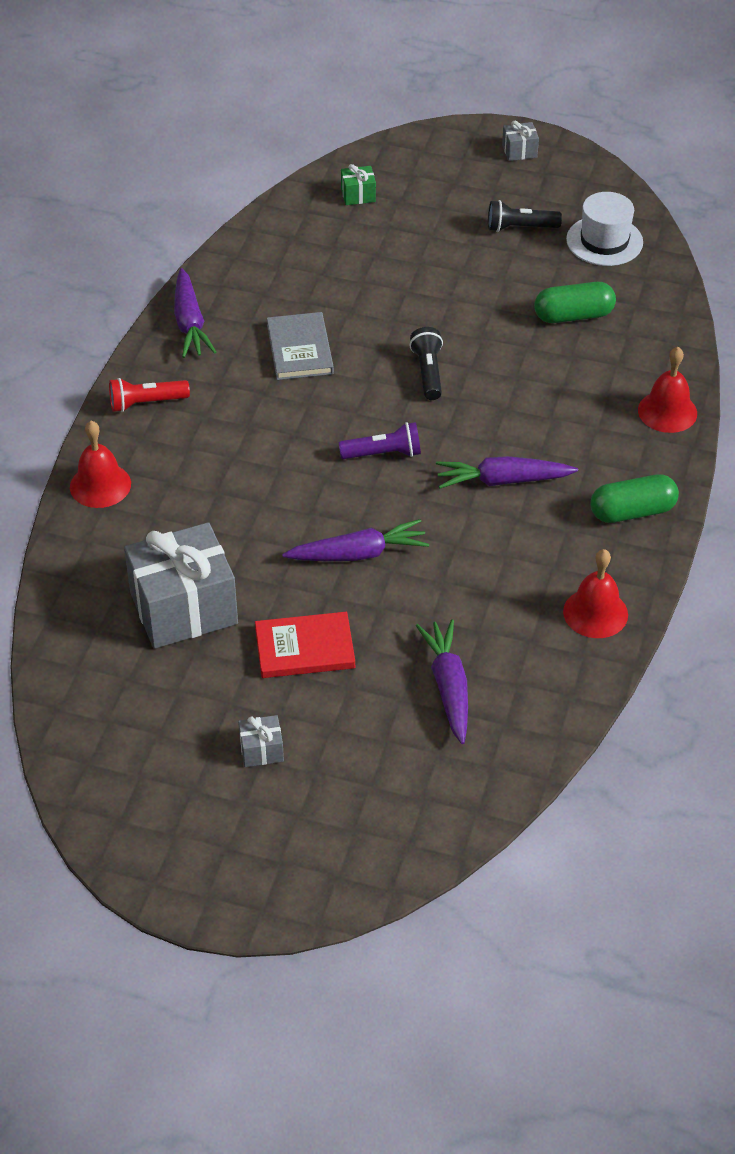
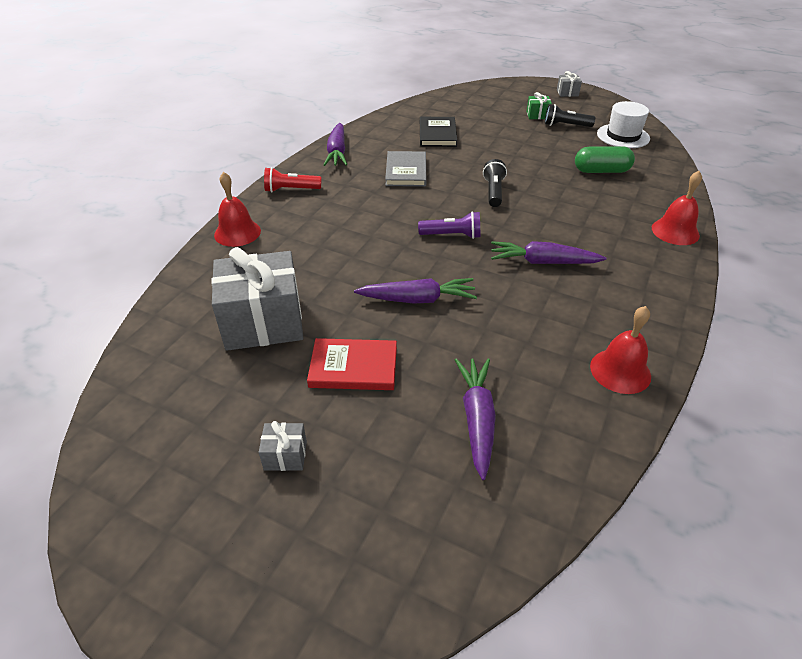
camera: 10 degrees right, 5 degrees down
(330, 268) = (437, 134): none -> black book
(358, 195) = (463, 103): green gift -> green gift (537, 115)
(632, 512) = (651, 295): green capsule -> none

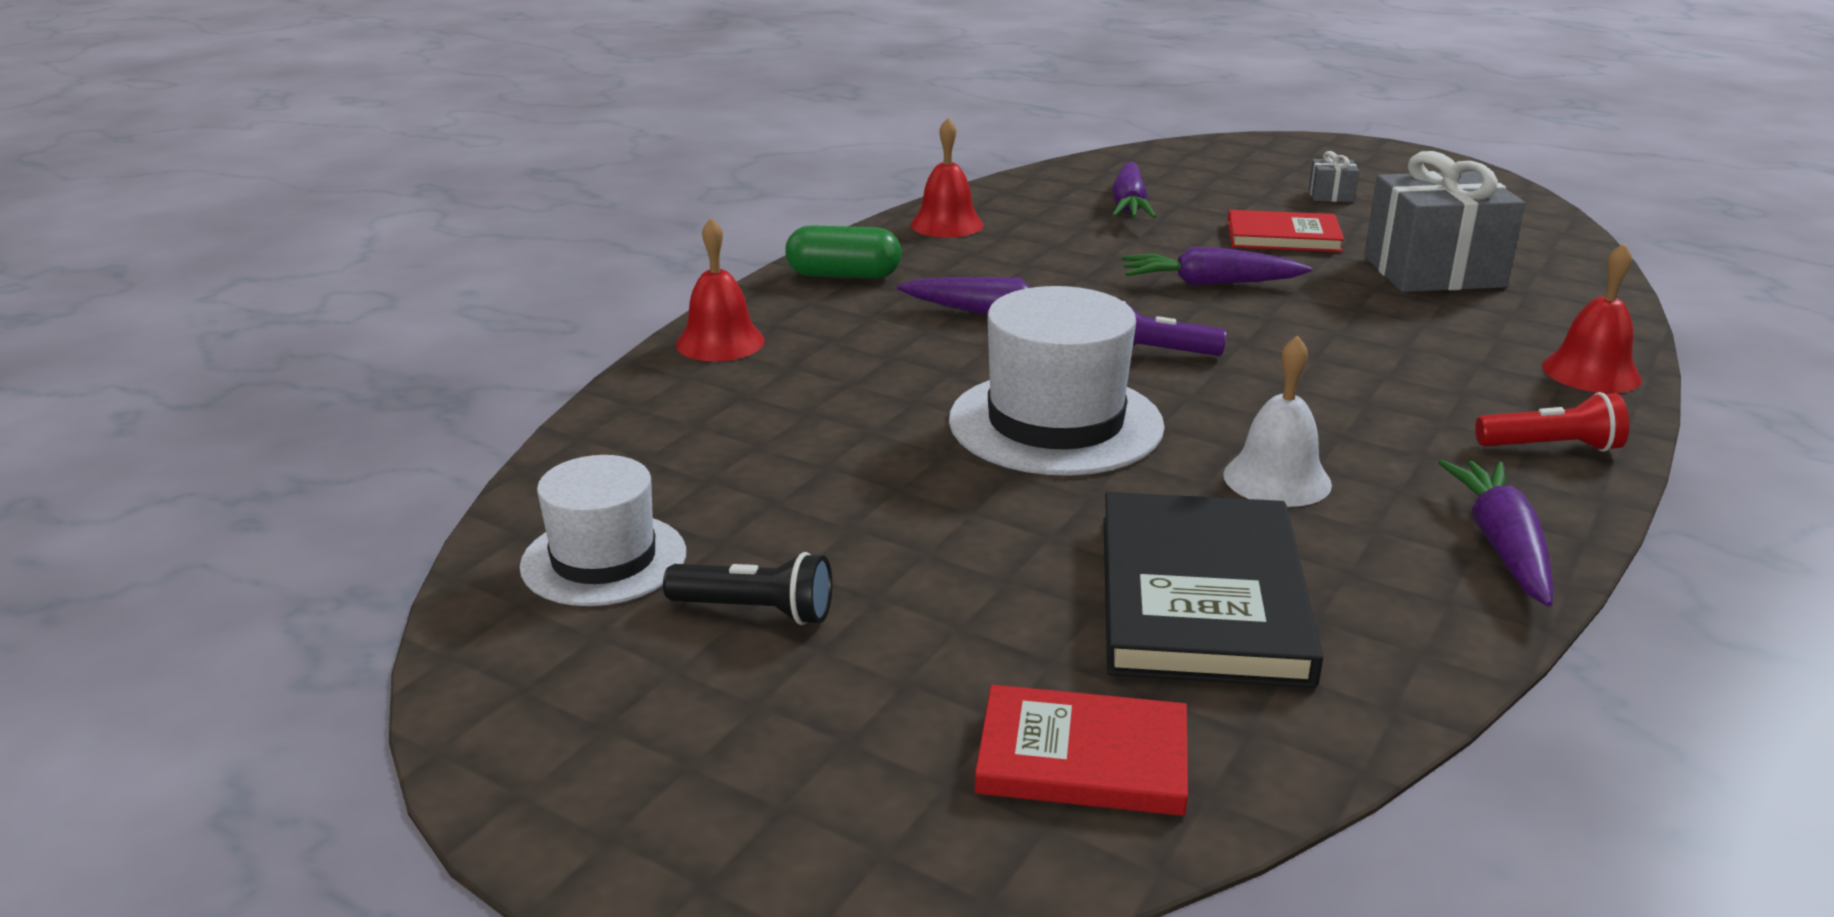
camera: 175 degrees left, 15 degrees down
(406, 171) = (1277, 479): grey book -> white bell
(437, 134) = (1201, 597): black book -> black book, size x1.60
(468, 102) = (1082, 757): none -> red book
(493, 191) = (1055, 423): black flashlight -> white hat
(537, 115) = (827, 666): green gift -> none
(567, 93) = (622, 798): grey gift -> none
(601, 171) = (764, 458): green capsule -> green capsule (844, 275)

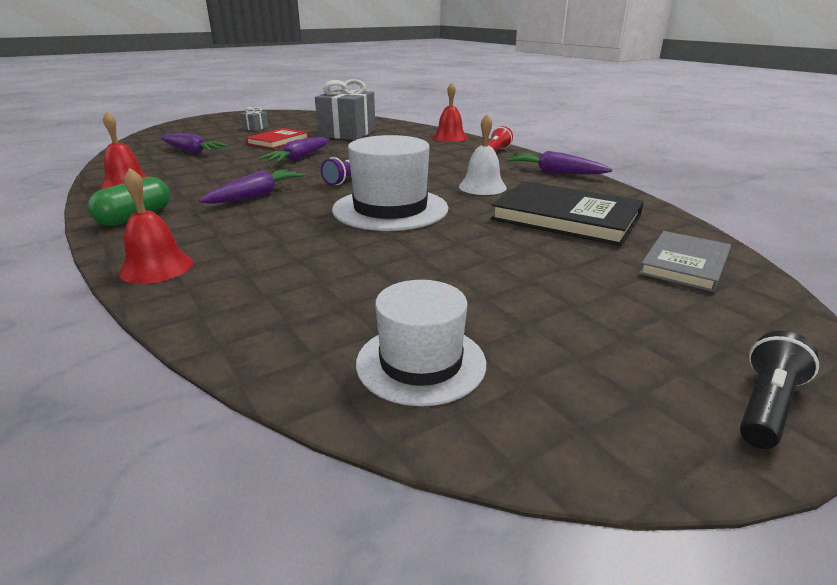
camera: 65 degrees left, 0 degrees up
(756, 611) = (523, 317): black flashlight -> black flashlight (766, 405)
(1082, 757) = (685, 264): red book -> grey book

